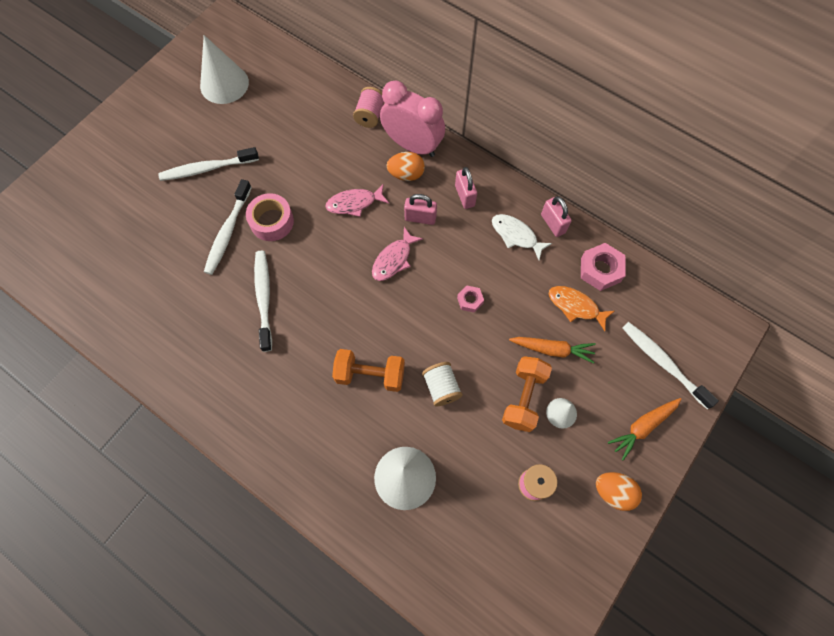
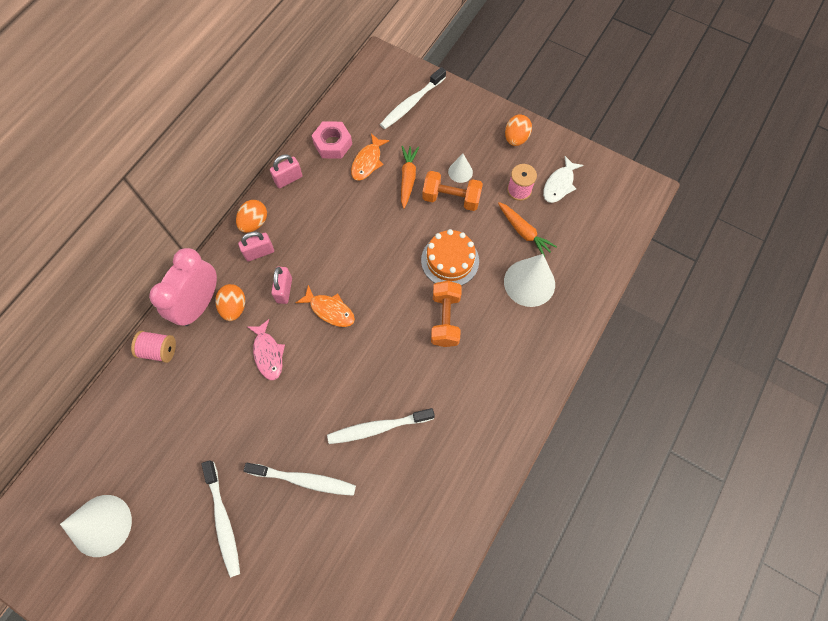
camera: 95 degrees left, 0 degrees up
(272, 221) = (291, 434): pink tape -> none
(394, 259) = (330, 310): pink fish -> orange fish
(441, 387) = (450, 260): white spool -> orange cake
(470, 300) = (367, 242): pink nut -> none
(500, 191) = (254, 223): none -> orange egg
(516, 235) = (301, 208): white fish -> white fish (559, 184)
(643, 427) = (464, 118): orange carrot -> orange carrot (524, 232)

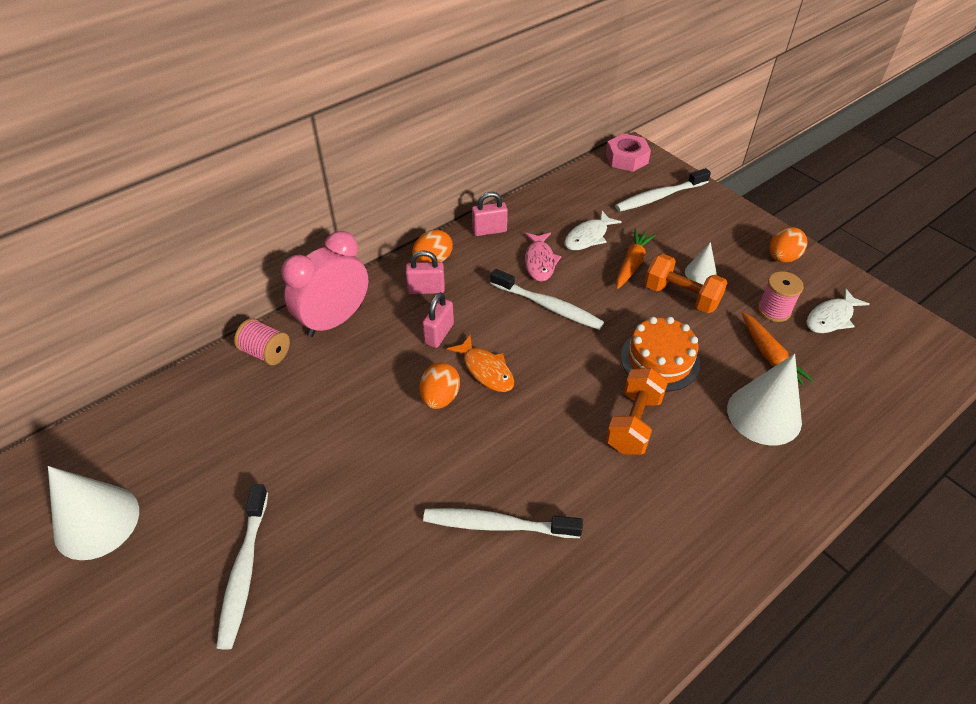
camera: 20 degrees right, 20 degrees down
(234, 307) = (372, 334): orange egg -> orange egg (440, 397)
(268, 353) = (390, 394): pink fish -> pink fish (540, 261)
(304, 480) = (372, 557): white toothbrush -> white toothbrush (548, 306)
(333, 144) = (553, 211): pink nut -> pink nut (627, 158)
(368, 162) = (588, 237): orange fish -> white fish

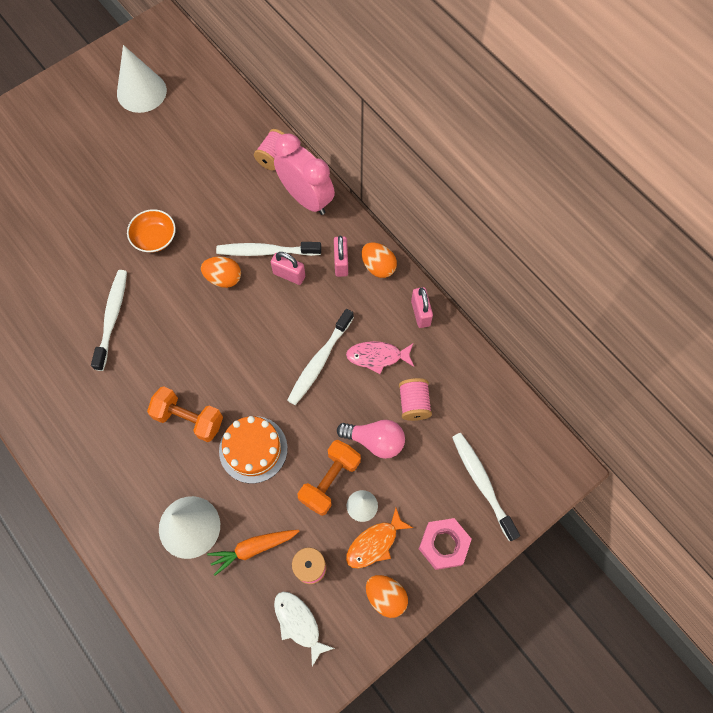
camera: 90 degrees right, 20 degrees up
(244, 571) = (98, 175): white toothbrush -> white toothbrush (266, 251)
(370, 481) = (154, 238): none -> orange bowl
(486, 370) = (249, 310): orange fish -> orange fish (375, 543)
(588, 237) = (414, 403): white fish -> pink spool
(627, 158) = (550, 457): pink nut -> pink nut (443, 545)
(632, 264) = (375, 441): orange carrot -> pink light bulb

